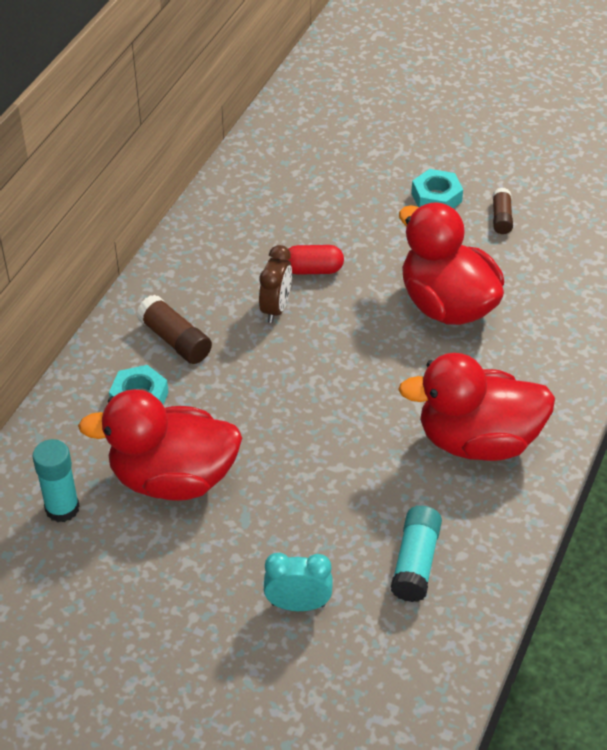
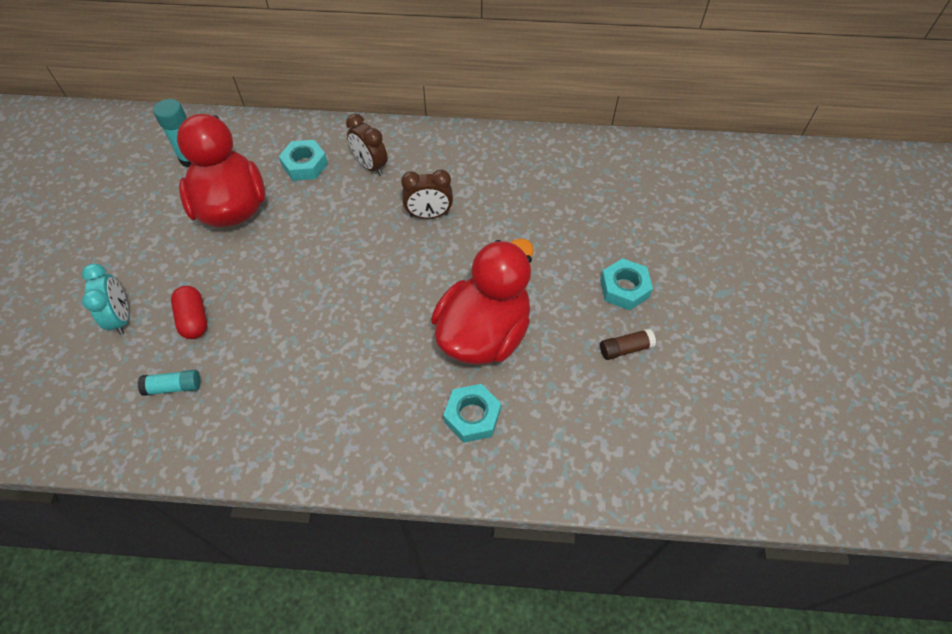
camera: 70 degrees right, 10 degrees up
(175, 340) = (370, 166): brown glue stick -> brown clock
(313, 270) = (484, 226): red capsule -> red capsule (194, 319)
(415, 562) = (174, 387): turquoise glue stick -> turquoise glue stick, size x0.65
(477, 440) = (322, 400): red duck -> none
(534, 336) = (472, 416): none -> turquoise nut

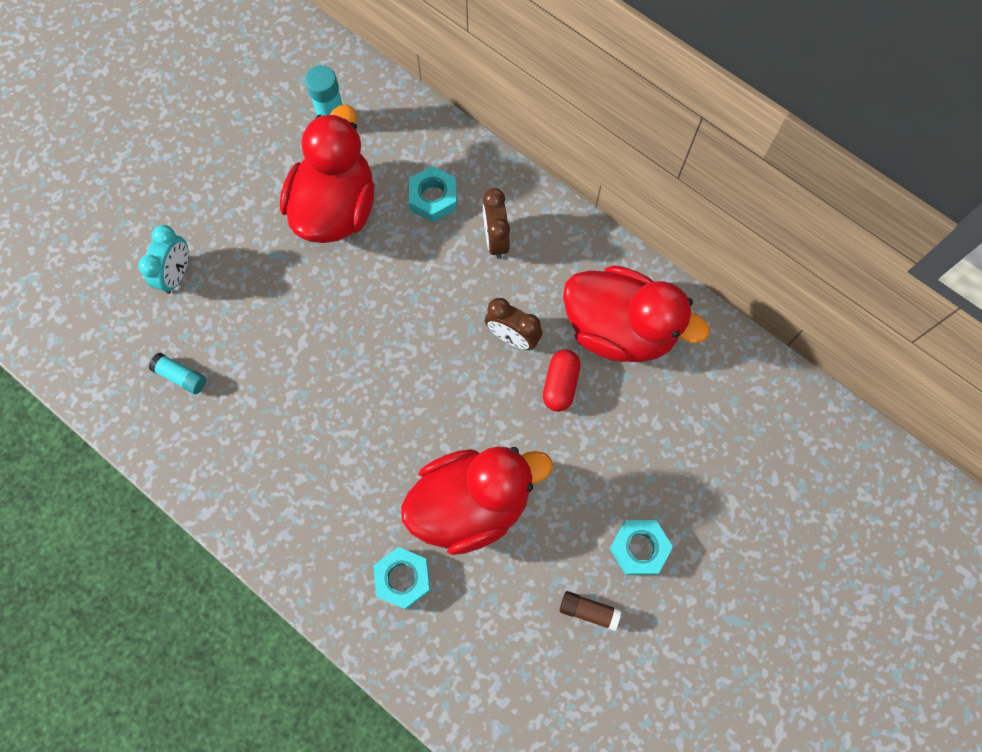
camera: 35 degrees right, 15 degrees up
(194, 319) = (233, 316): red capsule -> red capsule (560, 384)
(499, 171) = (619, 329): none -> red duck

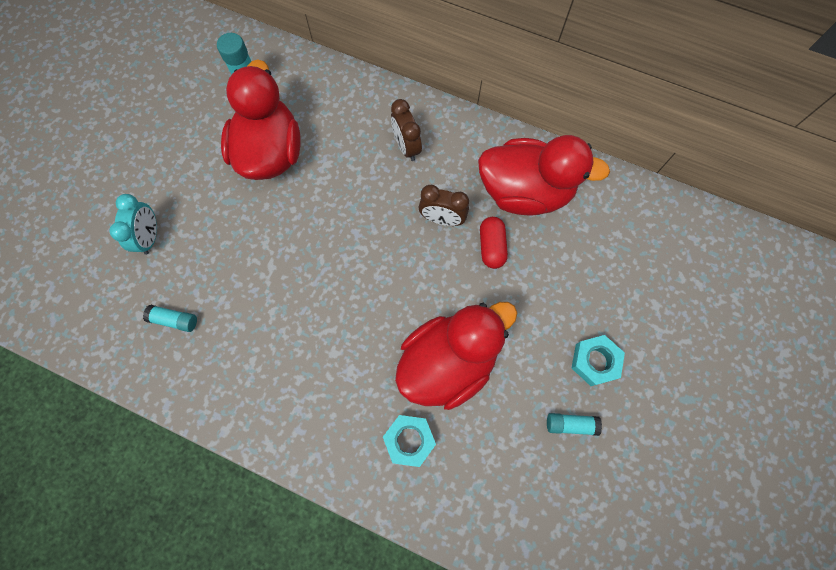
camera: 15 degrees left, 0 degrees up
(433, 198) = (347, 127): turquoise nut -> none
(588, 611) = (570, 424): brown glue stick -> turquoise glue stick

